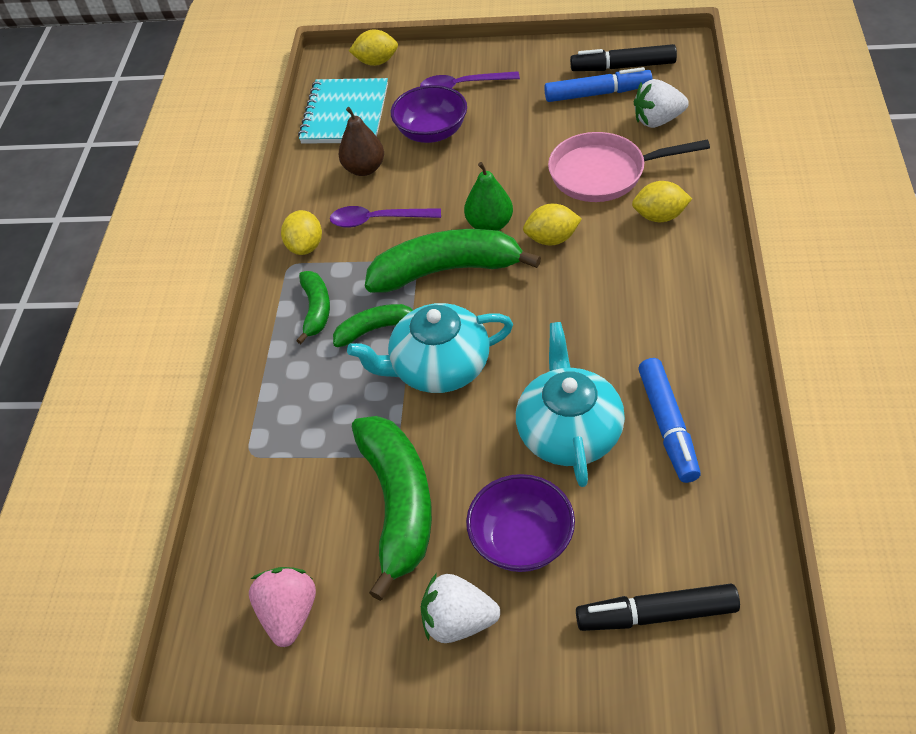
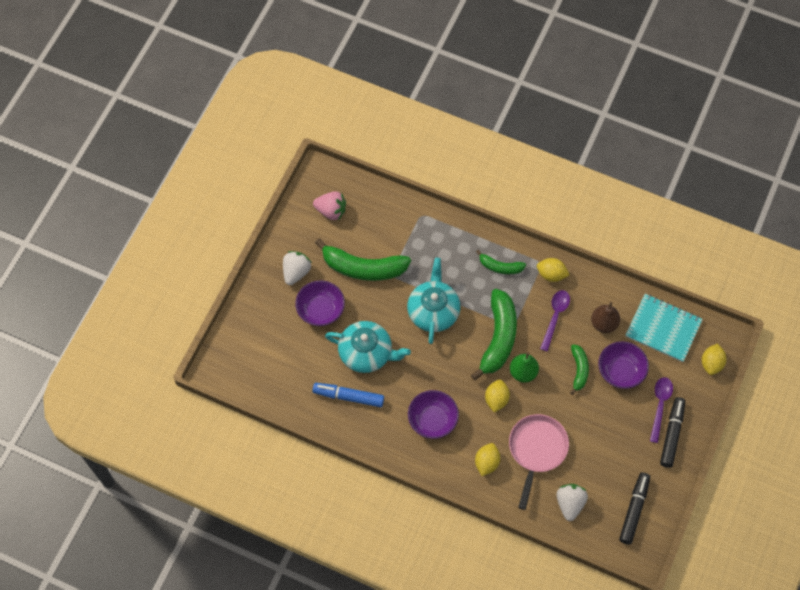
camera: 105 degrees right, 15 degrees up
(375, 329) = (473, 290): green banana -> green banana (579, 370)
(597, 93) = (613, 481): blue marker -> none
(635, 299) = (432, 420): none -> purple bowl
(656, 615) = (262, 346): black marker -> black marker (671, 434)

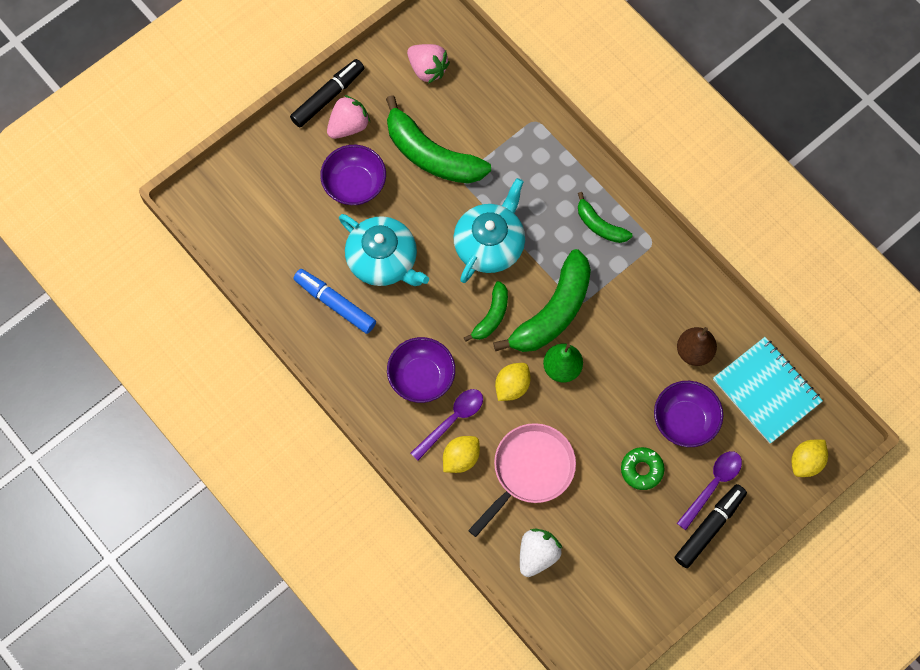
camera: 25 degrees right, 5 degrees up
(296, 272) = (348, 126): white strawberry -> pink strawberry
(551, 274) = (659, 262): yellow lemon -> none
(555, 317) = (637, 317): purple spoon -> purple spoon (452, 420)
(579, 370) = (633, 396): green banana -> green banana (491, 316)
(609, 416) = (641, 470): none -> green donut
(634, 510) = (613, 599): black marker -> black marker (328, 96)

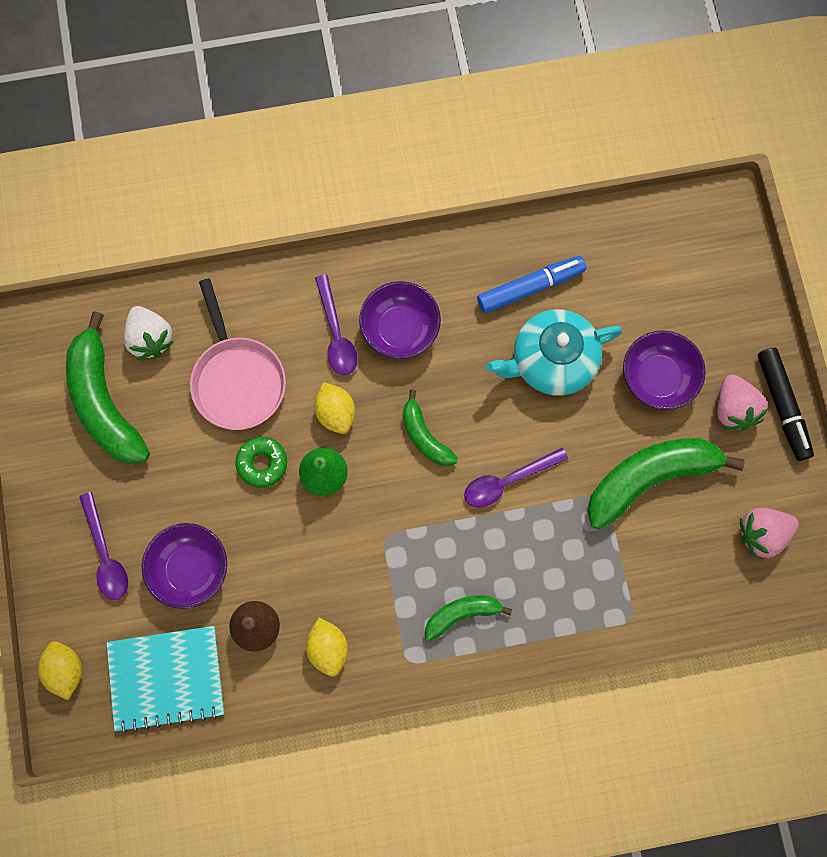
camera: 120 degrees right, 5 degrees up
(461, 458) = (292, 321): yellow lemon -> yellow lemon (328, 648)
(490, 244) = (507, 481): turquoise teapot -> purple spoon
(553, 312) = (391, 502): green banana -> green banana (104, 402)
(641, 470) = (168, 491): green donut -> green donut (262, 463)
(709, 527) = (67, 523): black marker -> none

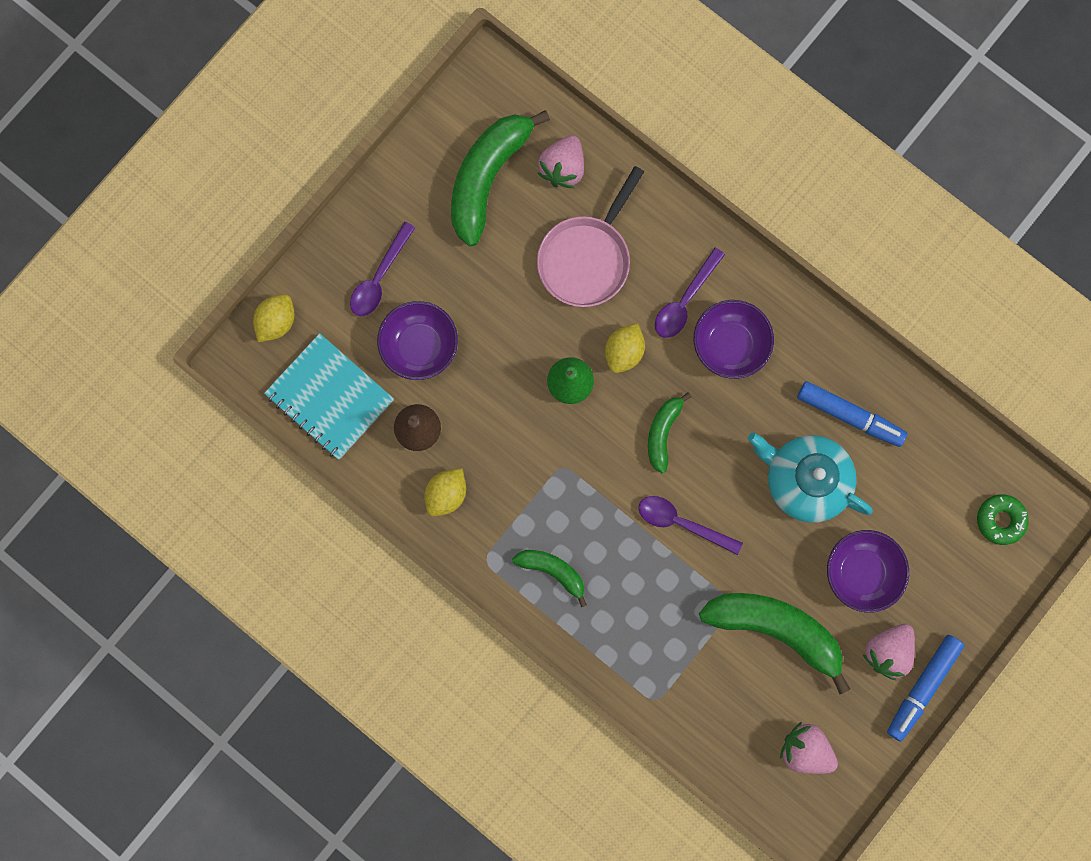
camera: 50 degrees right, 5 degrees up
(150, 339) = (563, 168): white strawberry -> pink strawberry
(262, 463) = (540, 331): green donut -> green donut (1000, 520)
(782, 406) = (922, 687): black marker -> blue marker

